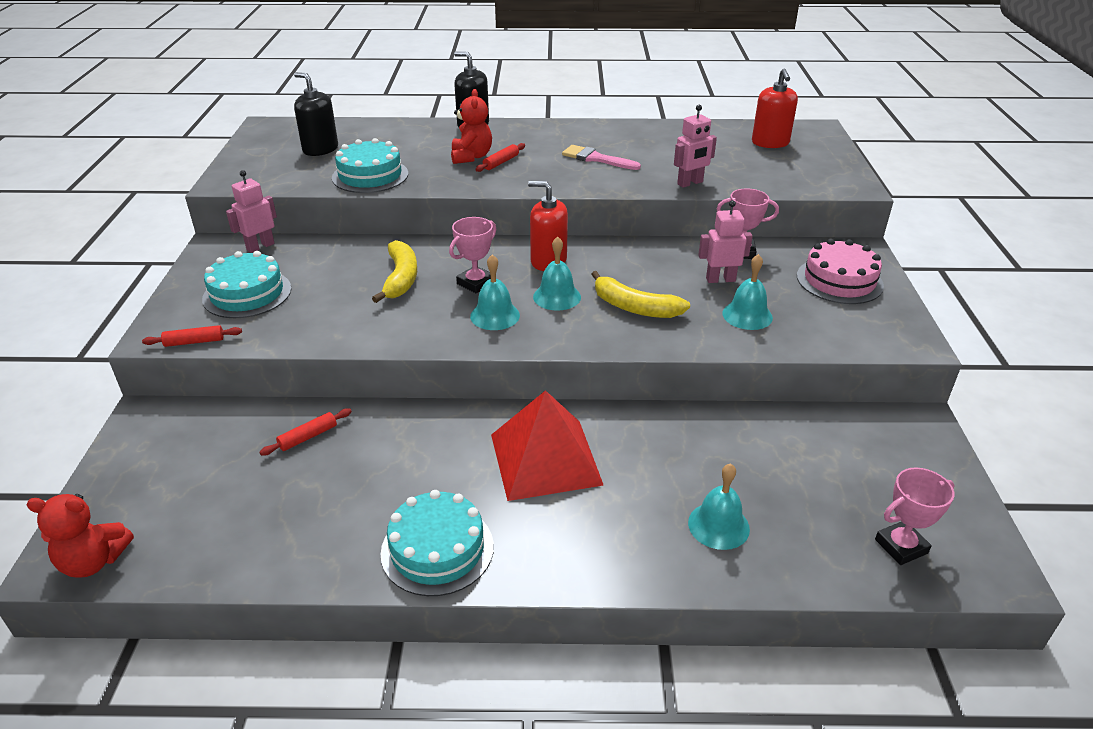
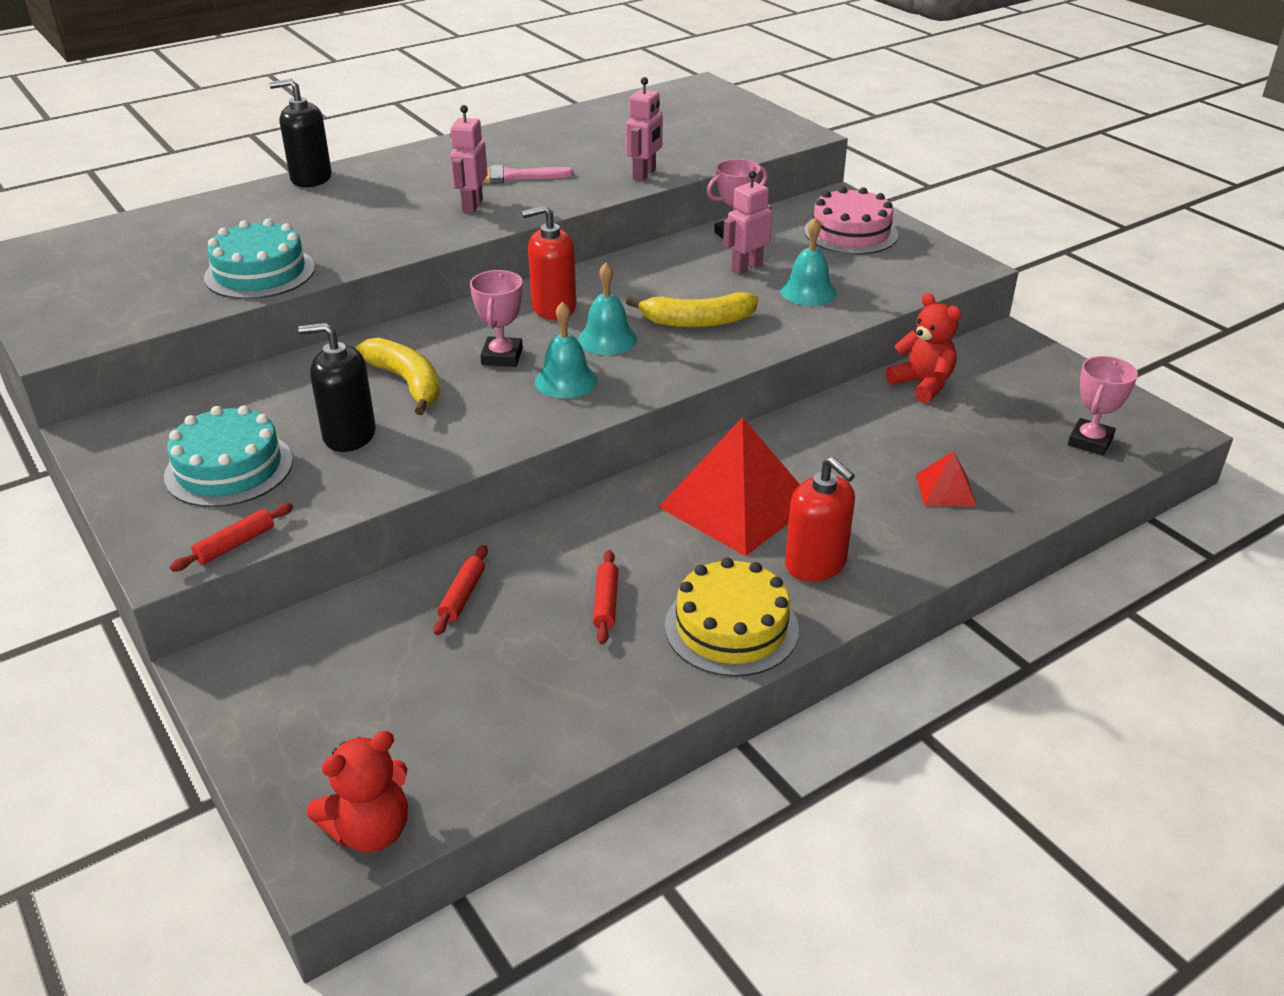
camera: 35 degrees left, 0 degrees up
(260, 246) = (167, 412): pink robot -> pink robot (472, 205)
(320, 149) = (141, 262): black soap dispenser -> black soap dispenser (349, 435)
(437, 549) = (731, 627): turquoise cake -> yellow cake
(471, 157) = (361, 215): red teddy bear -> red teddy bear (922, 384)
(501, 162) = (407, 211): red rolling pin -> red rolling pin (606, 603)
(718, 525) = (945, 490): turquoise bell -> red pyramid
(770, 143) = (672, 112): red soap dispenser -> red soap dispenser (815, 564)

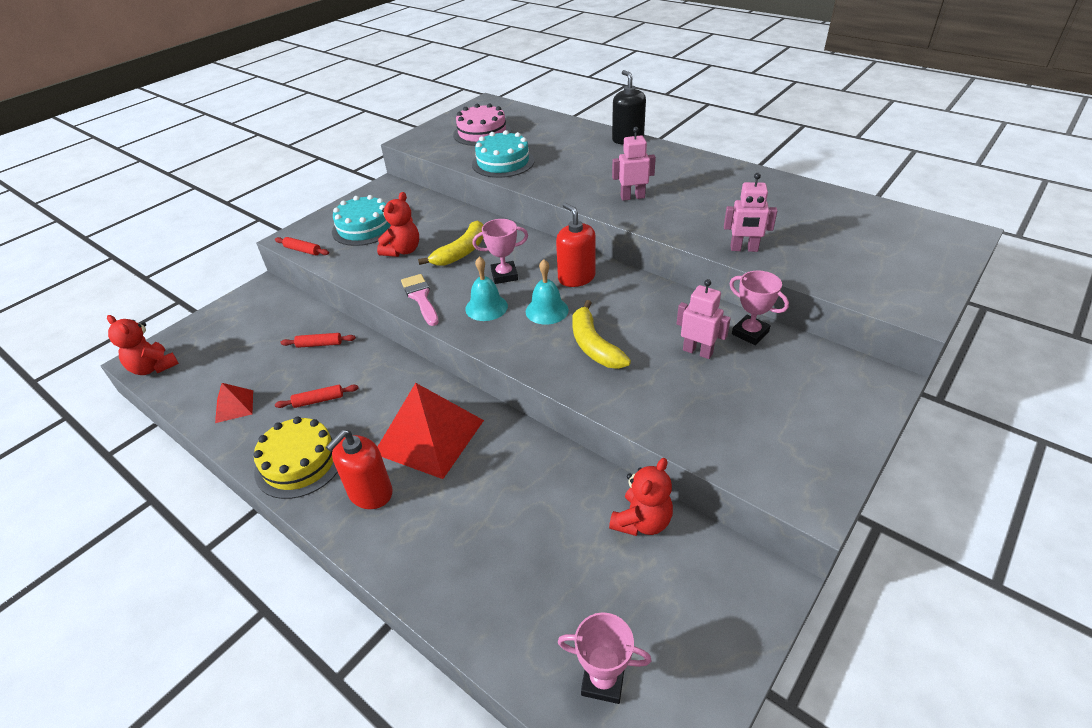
camera: 75 degrees right, 5 degrees up
(349, 435) = (402, 251): black soap dispenser -> red teddy bear
(512, 177) = (689, 199): pink brush -> pink brush (421, 297)
(808, 291) = (680, 395): turquoise bell -> none
(850, 233) = (815, 402): pink cake -> pink cake (482, 133)
(945, 490) = (482, 561): red pyramid -> red pyramid (234, 406)

